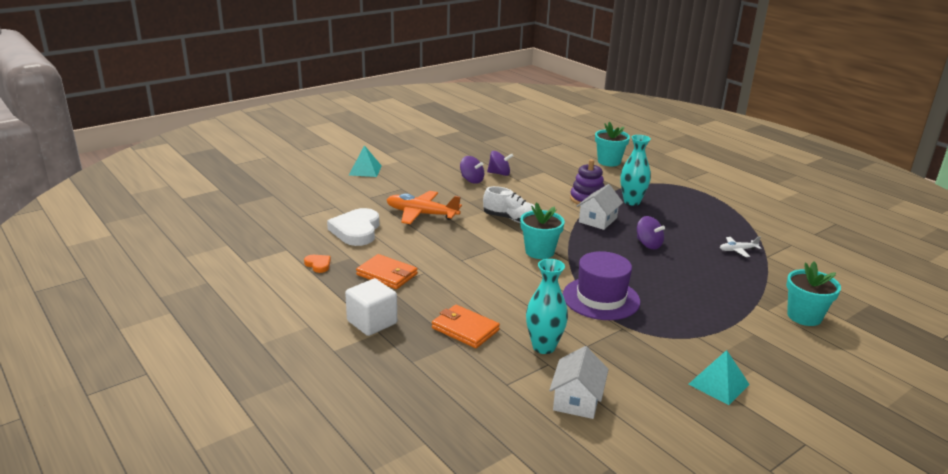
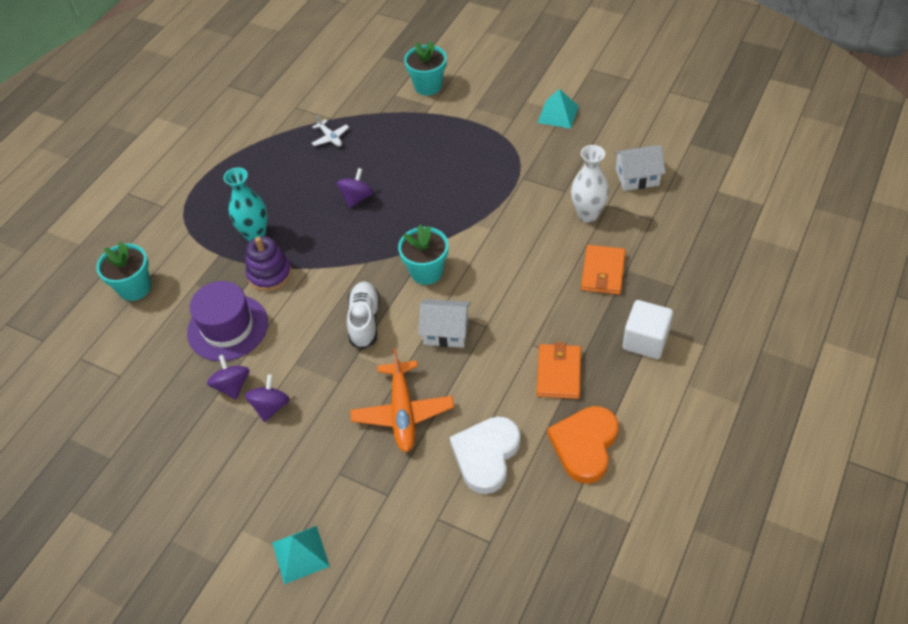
camera: 110 degrees left, 25 degrees up
(318, 265) = (584, 445): orange heart -> orange heart, size x2.16
(356, 230) = (486, 455): white heart -> white heart turned 135 degrees clockwise
(544, 347) = (587, 215): turquoise vase -> white vase
(598, 220) = (322, 249): white house -> white house (446, 332)
(601, 298) = (486, 203): purple hat -> purple hat (228, 327)

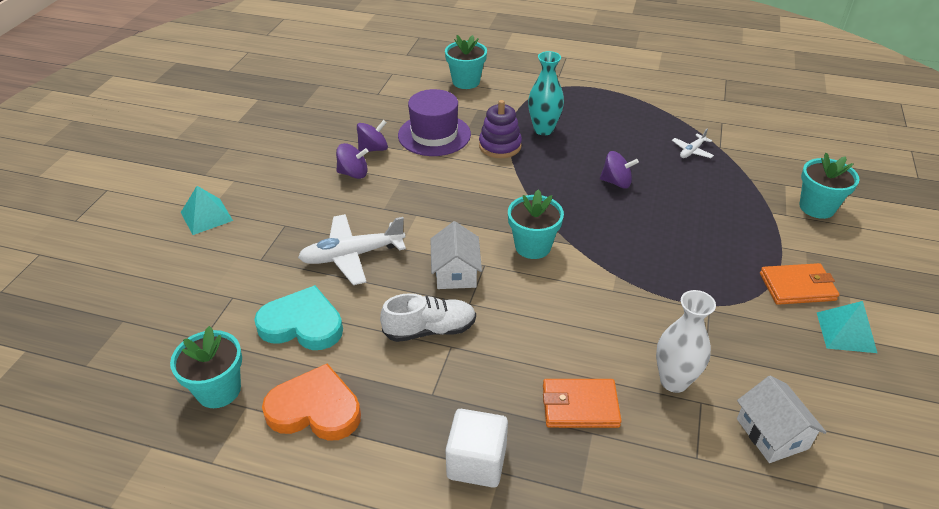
camera: 75 degrees right, 10 degrees down
(364, 321) = (458, 213): white shoe -> white shoe (430, 330)
(402, 412) = (352, 255): orange plane -> white plane
(486, 455) = (302, 324): white heart -> turquoise heart
(554, 522) = (218, 390): none -> turquoise flower pot
(558, 373) = (413, 375): orange wallet -> orange wallet (797, 287)

